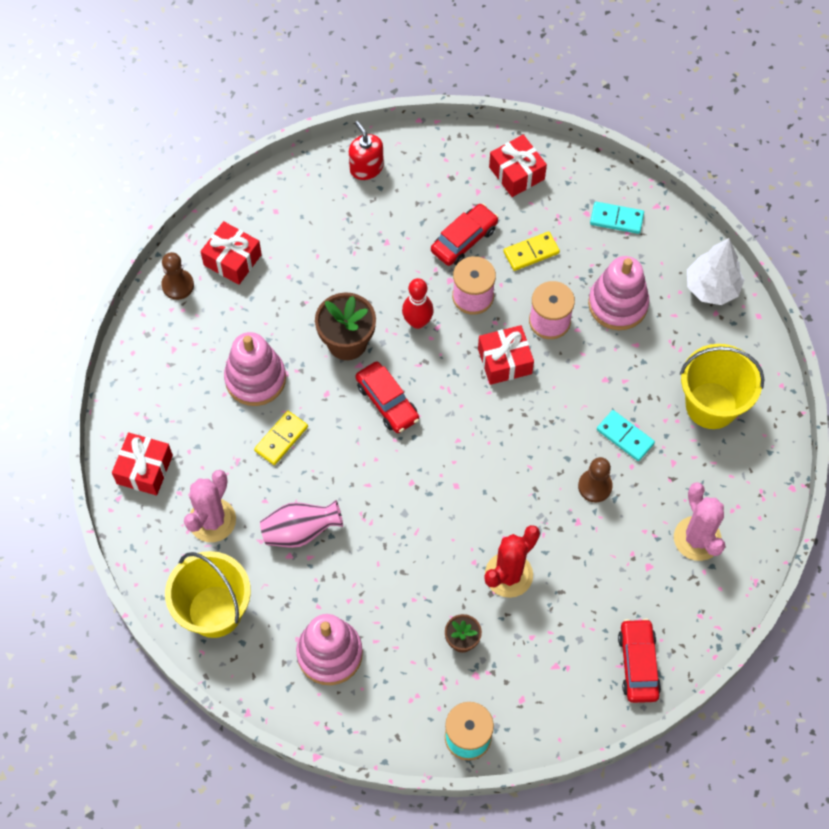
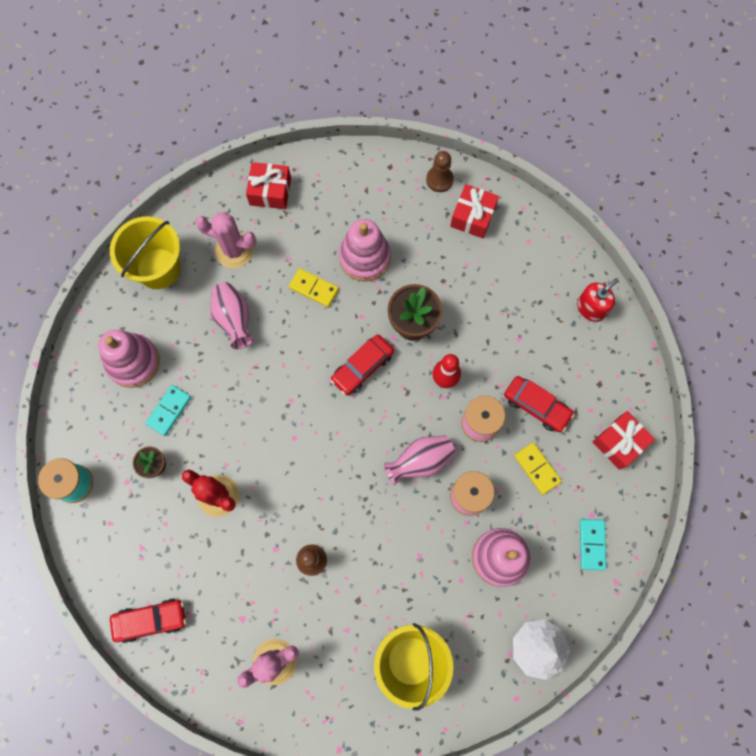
camera: 80 degrees right, 10 degrees up
(504, 361) = (420, 461): red gift -> pink vase
(625, 436) = (365, 581): turquoise domino -> turquoise domino (169, 411)

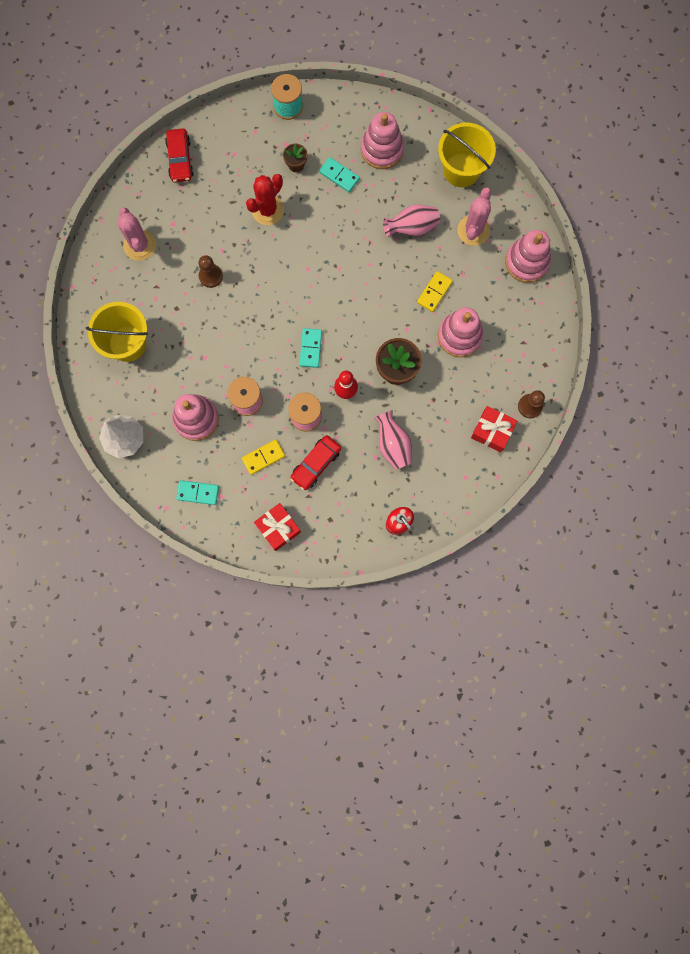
camera: 95 degrees right, 5 degrees up
(270, 191) = (526, 262): red gift -> pink stacking toy
(362, 367) = (362, 326): red car -> none
(395, 425) = (311, 348): none -> turquoise domino
(420, 461) = (279, 365): pink vase -> pink vase (393, 444)

